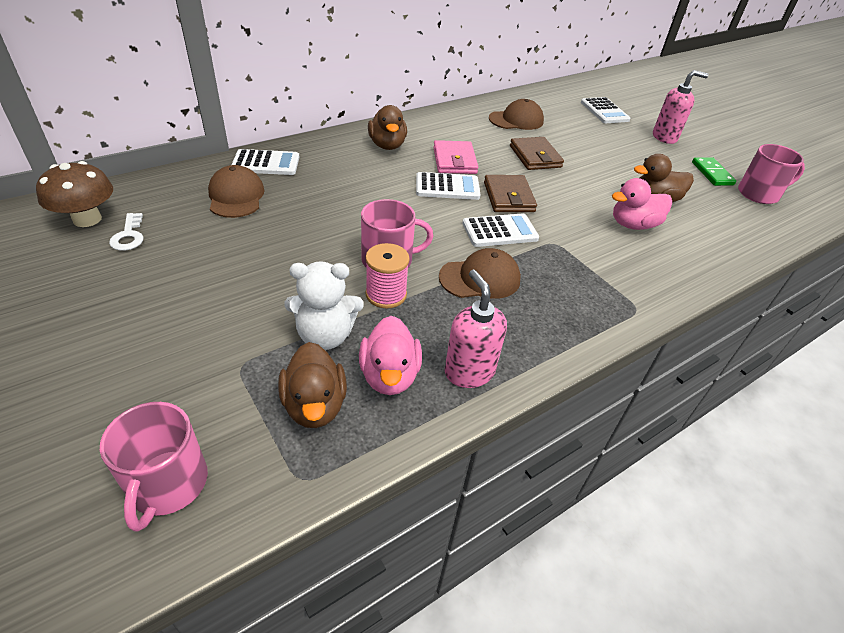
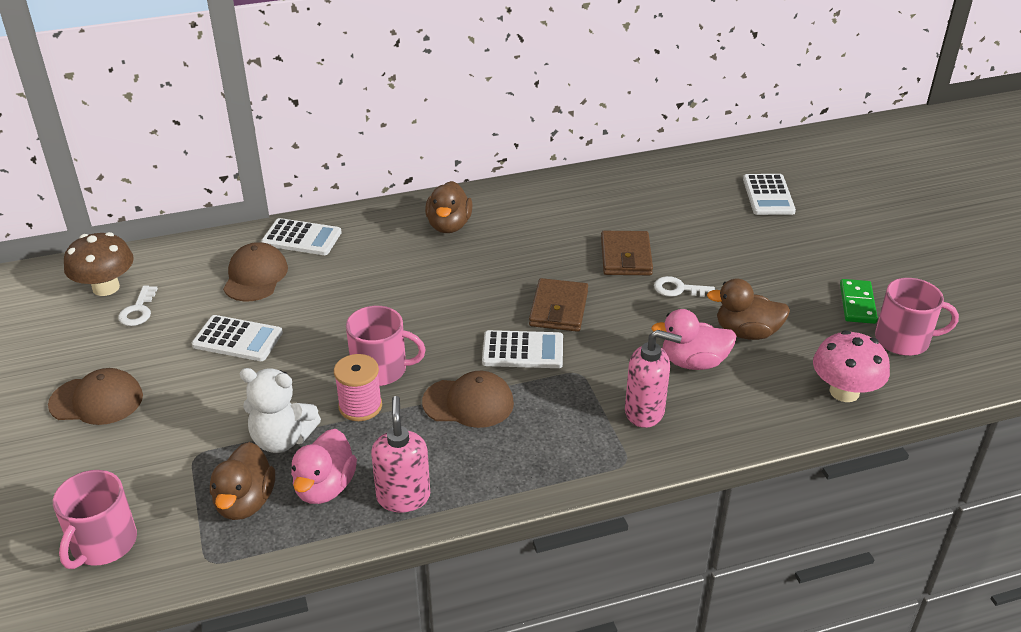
camera: 20 degrees right, 5 degrees down
(447, 187) = (492, 288): white calculator -> white calculator (237, 339)
(454, 161) = (519, 254): pink wallet -> none
(516, 120) = (633, 201): brown cap -> brown cap (96, 400)
(587, 175) = (678, 289): none -> white key
(664, 137) = (829, 243): pink soap dispenser -> pink soap dispenser (645, 412)
(750, 233) = (844, 392): none -> pink mushroom

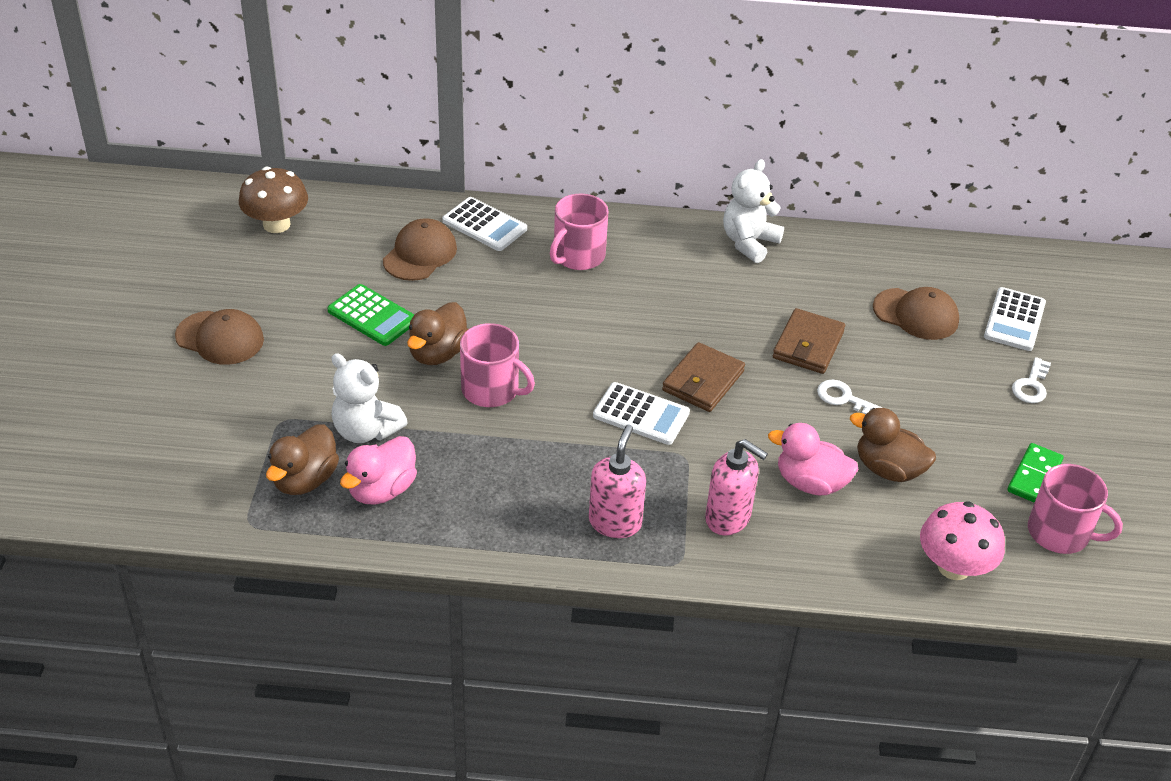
camera: 20 degrees right, 5 degrees up
(103, 543) = (168, 476): pink mug -> pink mug (578, 256)
(138, 310) = (295, 258): white key -> white key (1031, 385)
(237, 339) = (372, 316): white calculator -> green calculator
(360, 406) = (453, 421): pink spool -> none
(403, 497) = (448, 523): pink soap dispenser -> pink soap dispenser (615, 522)
(449, 225) = (640, 254): brown duck -> brown duck (438, 353)
(468, 403) = (558, 451): brown cap -> brown cap (916, 314)
(532, 194) = (749, 243): none -> white teddy bear

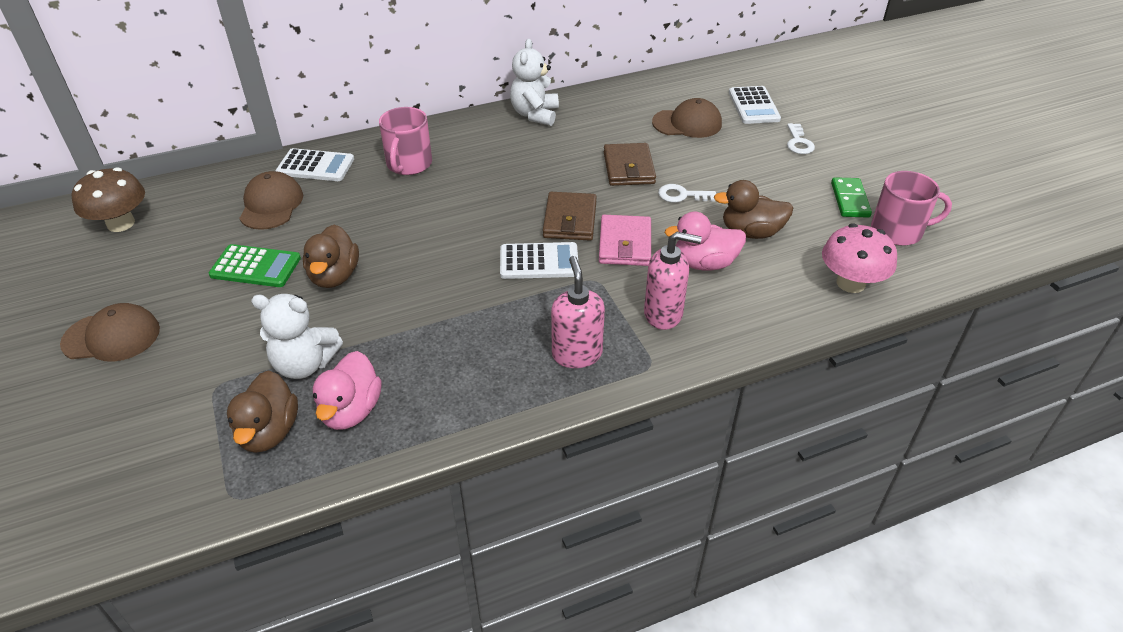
camera: 25 degrees left, 0 degrees up
(491, 390) = (400, 288): pink mug -> none
(741, 429) = (625, 244): none -> pink wallet

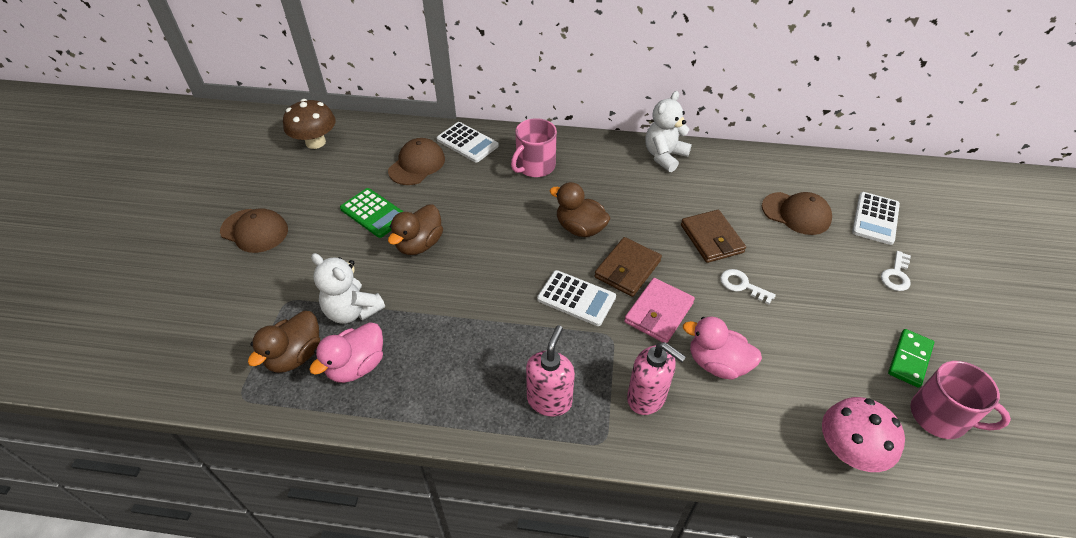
camera: 30 degrees right, 5 degrees up
(628, 168) = (711, 239): brown wallet -> brown wallet turned 45 degrees counterclockwise
(751, 232) = (783, 351): brown duck -> brown duck (580, 228)

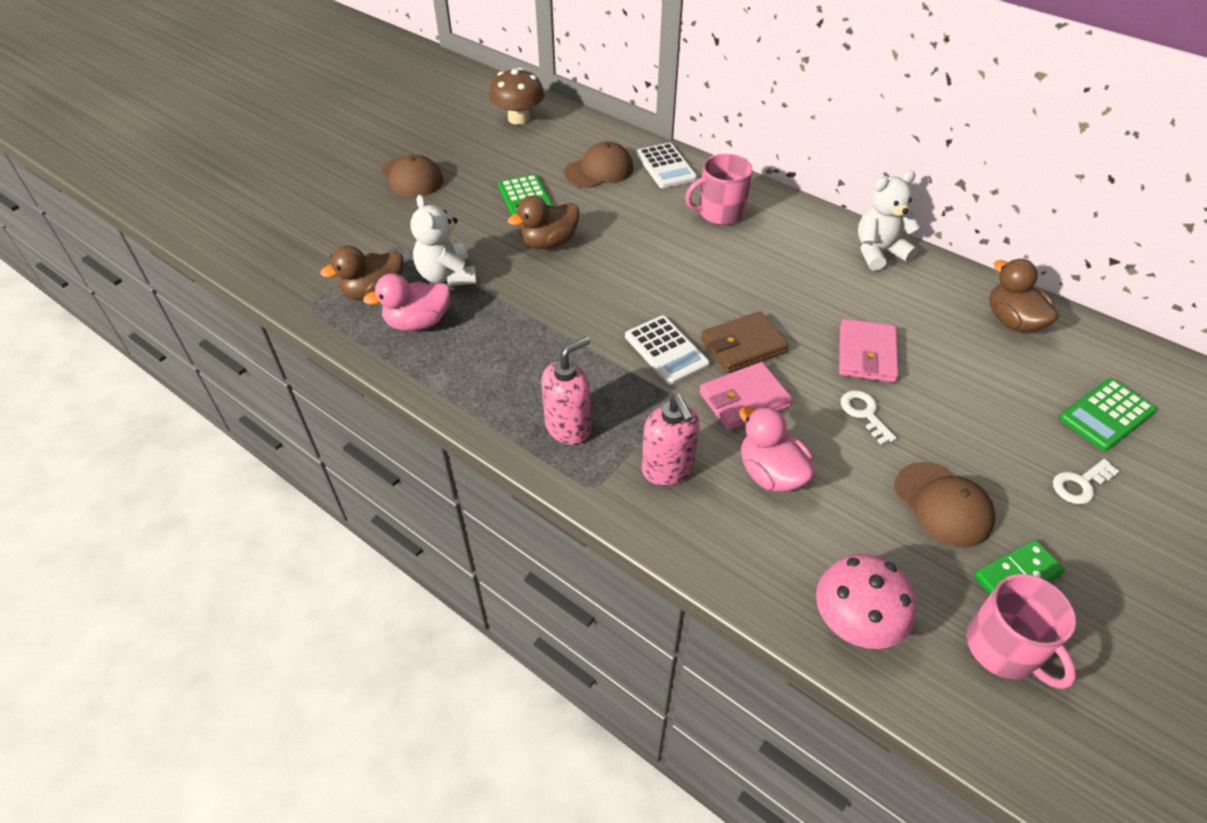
camera: 30 degrees right, 0 degrees up
(580, 228) = (722, 288): brown duck -> brown duck (1012, 321)
(711, 239) = (866, 354): brown wallet -> pink wallet
(796, 213) = (999, 369): brown cap -> brown cap (943, 504)
(875, 218) = (1106, 415): white calculator -> green calculator

